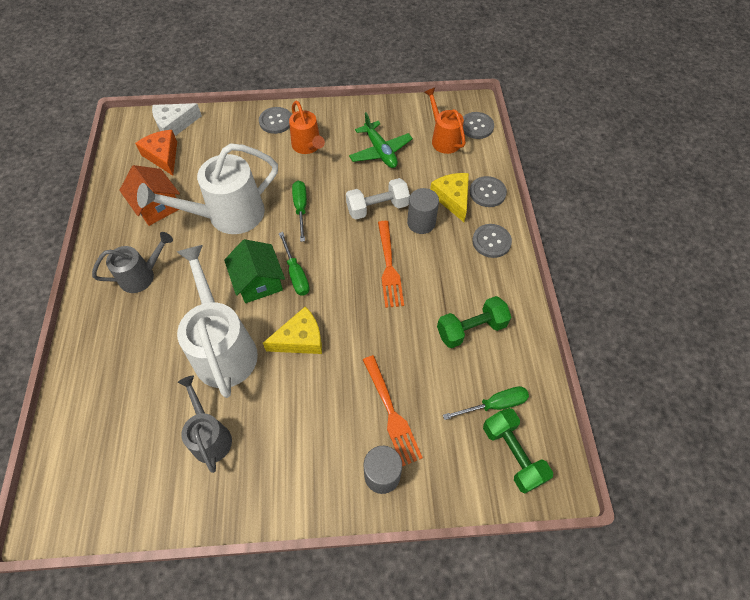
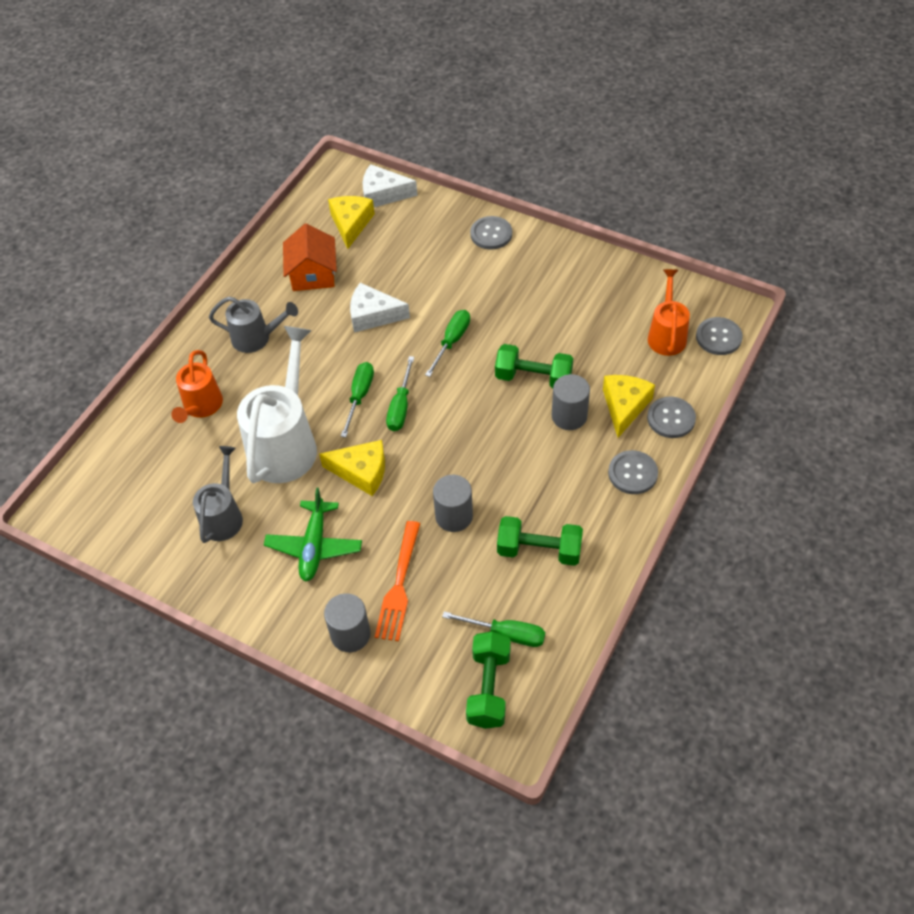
camera: 35 degrees right, 5 degrees down
(163, 156) = (351, 224): orange cheese -> yellow cheese
(227, 216) = (373, 315): white watering can -> white cheese
(258, 281) = (359, 396): green house -> green screwdriver
(308, 146) = (506, 277): orange watering can -> orange watering can (201, 407)
(377, 207) = (533, 378): white dumbbell -> green dumbbell
(380, 151) = (582, 317): green plane -> green plane (314, 546)
(388, 266) = (500, 445): orange fork -> none
(393, 336) = (454, 516): none -> grey cylinder

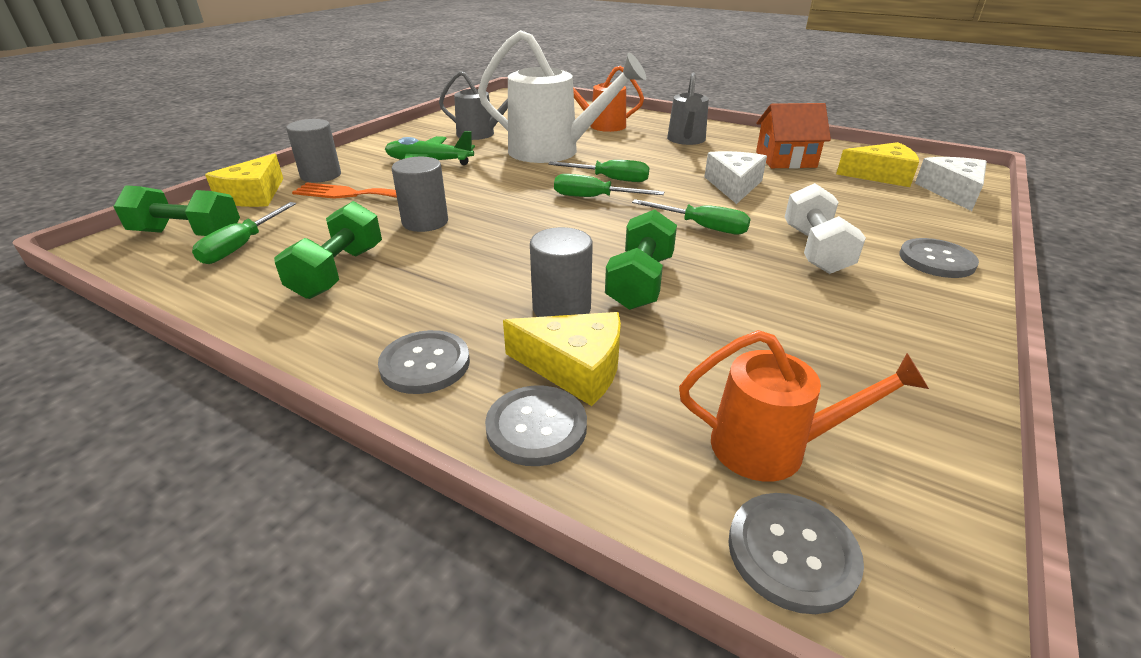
camera: 90 degrees right, 20 degrees down
(361, 472) = (508, 180): yellow cheese -> yellow cheese (254, 195)
(482, 287) = (815, 250): none -> white dumbbell

